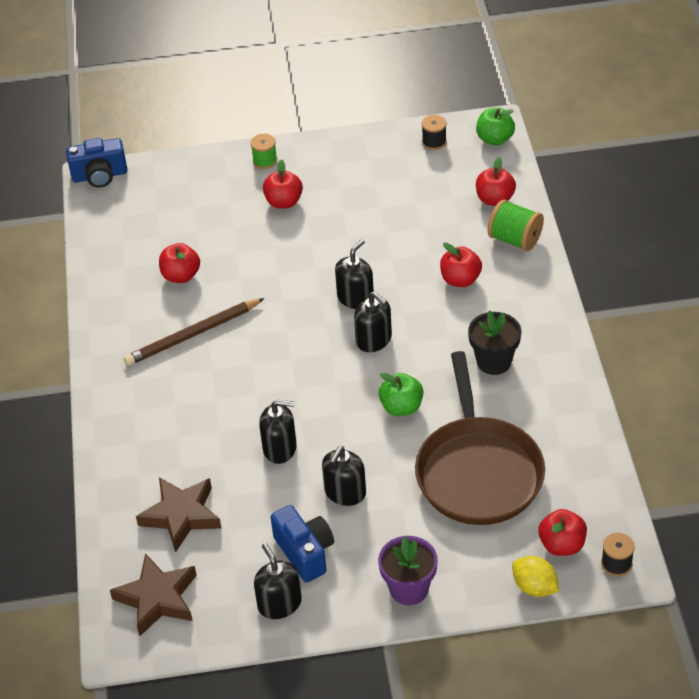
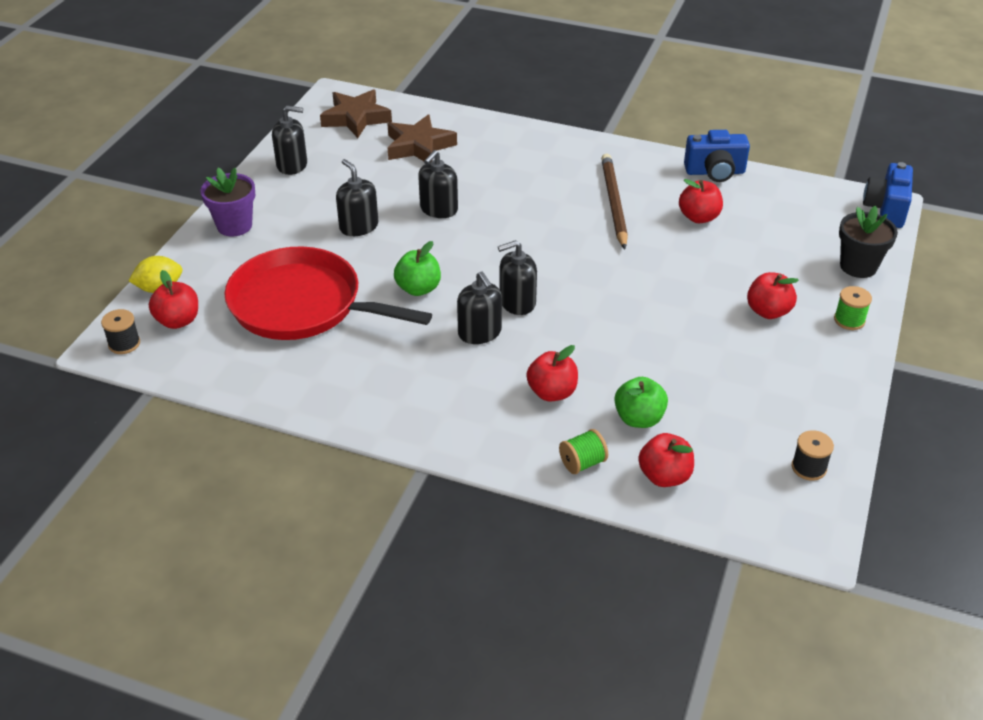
camera: 115 degrees right, 5 degrees down
(305, 552) = (323, 189): blue camera -> blue camera (715, 172)
(355, 298) = (584, 310): black soap dispenser -> black soap dispenser (480, 332)
(478, 472) = (302, 305): brown pan -> red pan
(494, 361) = (418, 368): black flower pot -> black flower pot (858, 266)
(495, 139) = (783, 528): green apple -> green apple (639, 418)
(515, 239) = (582, 463): green spool -> green spool, size x0.65

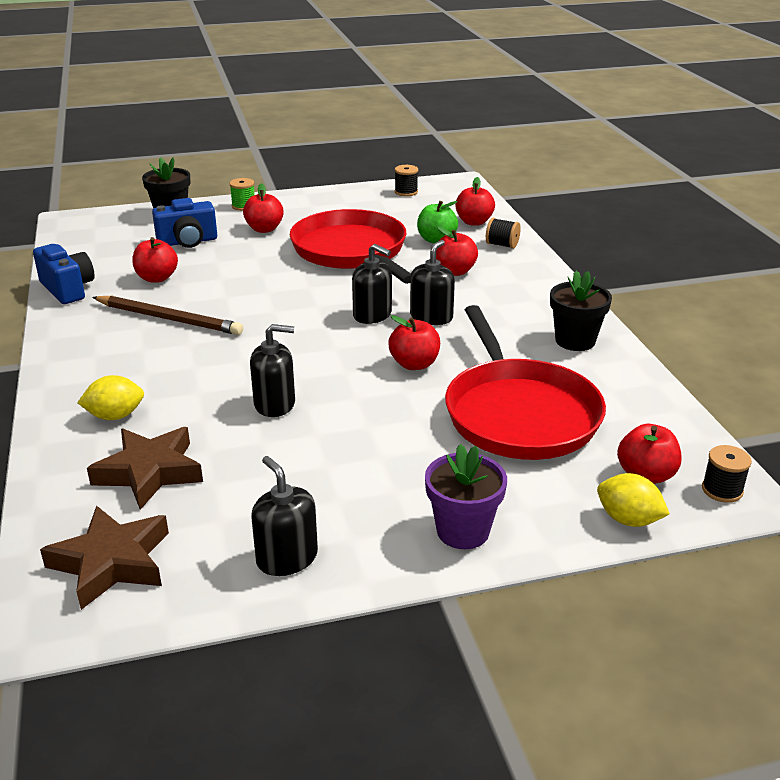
camera: 125 degrees left, 10 degrees down
(353, 393) = (575, 341): none -> black flower pot
(359, 226) = (360, 439): black soap dispenser -> none
(418, 289) = (414, 364): green apple -> red apple
(494, 149) = (115, 416): none -> yellow lemon
(582, 463) = (502, 245): green spool -> black spool
(613, 203) = (169, 319): brown pencil -> brown pencil turned 120 degrees counterclockwise
(661, 346) = (351, 251): none -> red pan
(886, 209) = (76, 218): blue camera -> blue camera (188, 242)

